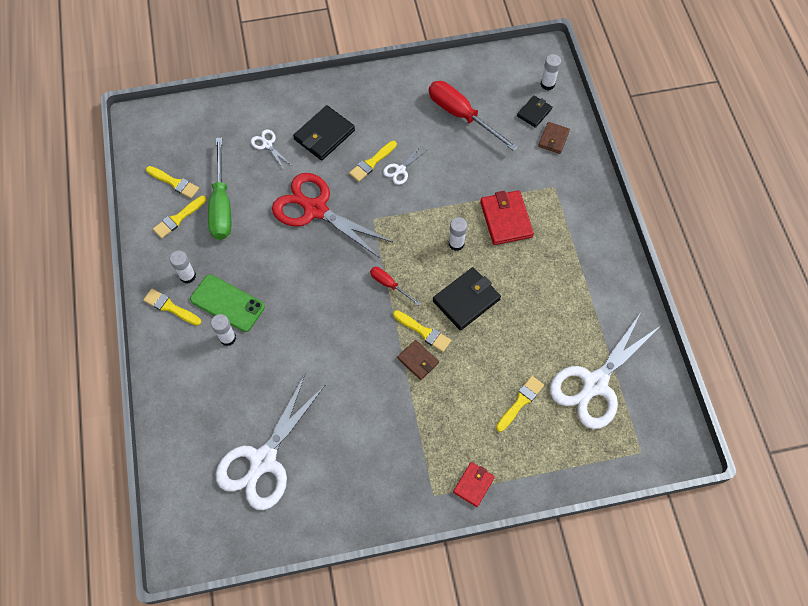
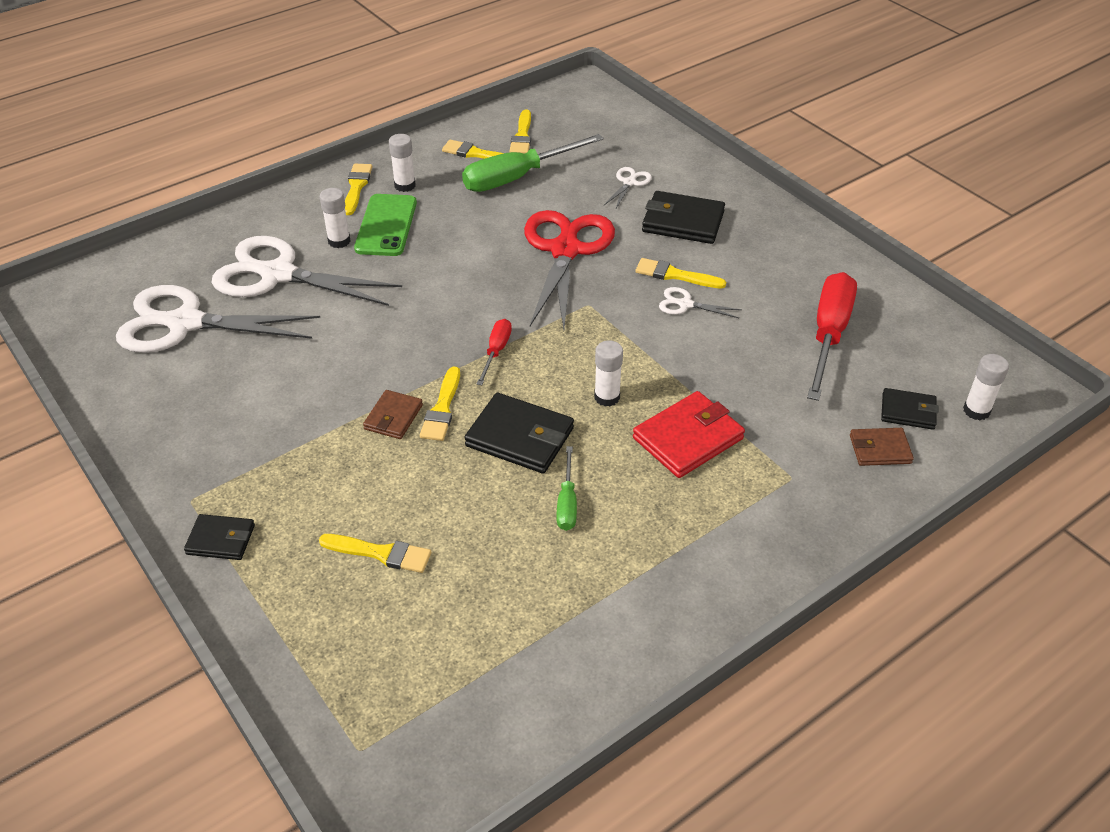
camera: 65 degrees right, 20 degrees down
(473, 485) = (221, 539): red wallet -> black wallet
(525, 296) = (567, 503): none -> green screwdriver
(595, 384) = (458, 642): white scissors -> white scissors (278, 274)

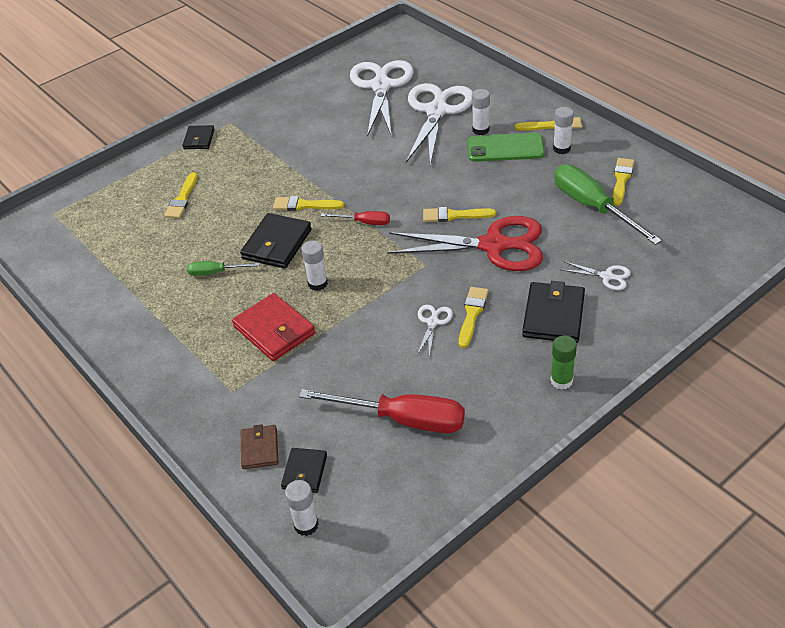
camera: 90 degrees right, 0 degrees up
(393, 417) = (296, 185): brown wallet -> none
(522, 136) = (661, 202): yellow brush -> yellow brush (454, 215)
(773, 227) = (561, 381): none -> green glue stick

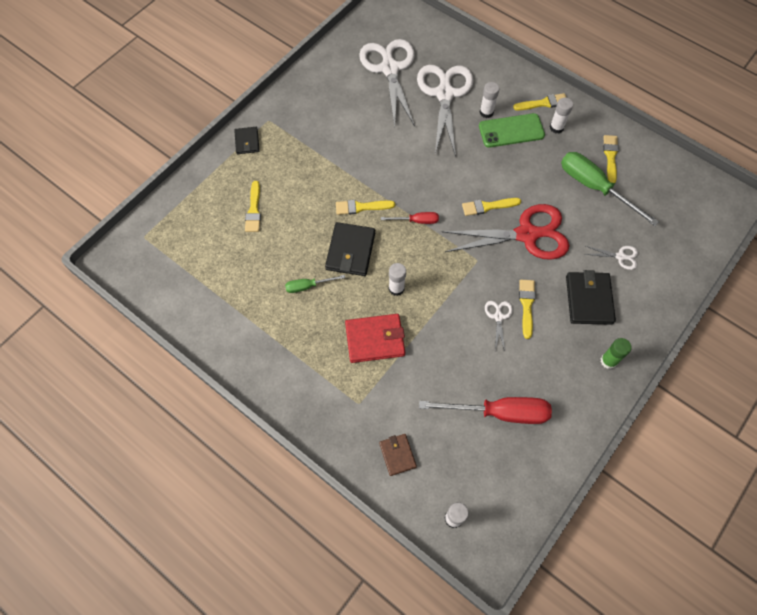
camera: 15 degrees left, 20 degrees up
(274, 330) = (375, 339): red wallet -> red wallet turned 45 degrees counterclockwise
(304, 472) = (438, 471): black wallet -> none

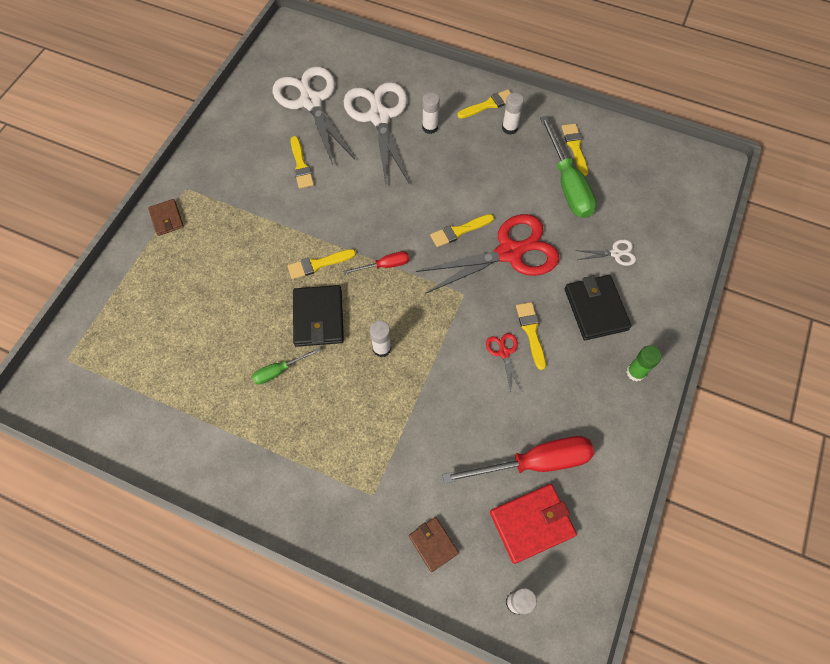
camera: 15 degrees left, 0 degrees up
(247, 142) = (167, 218): black wallet -> brown wallet
(254, 210) = (193, 296): yellow brush -> yellow brush (301, 165)
(375, 339) = (372, 414): red wallet -> red wallet (531, 523)
(498, 317) = (504, 353): white scissors -> red scissors
(511, 131) = (462, 142): green phone -> none
(594, 187) = (567, 184): green screwdriver -> green screwdriver turned 135 degrees counterclockwise

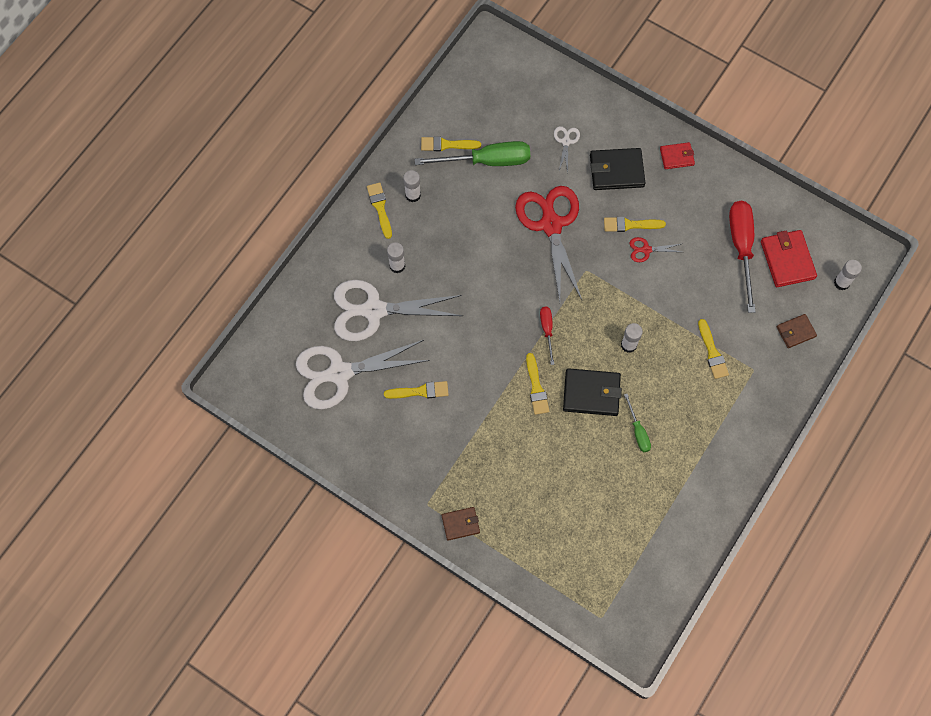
camera: 80 degrees left, 5 degrees up
(459, 231) = (521, 261): yellow brush -> yellow brush (712, 352)
(635, 372) = (676, 157): green glue stick -> red wallet

